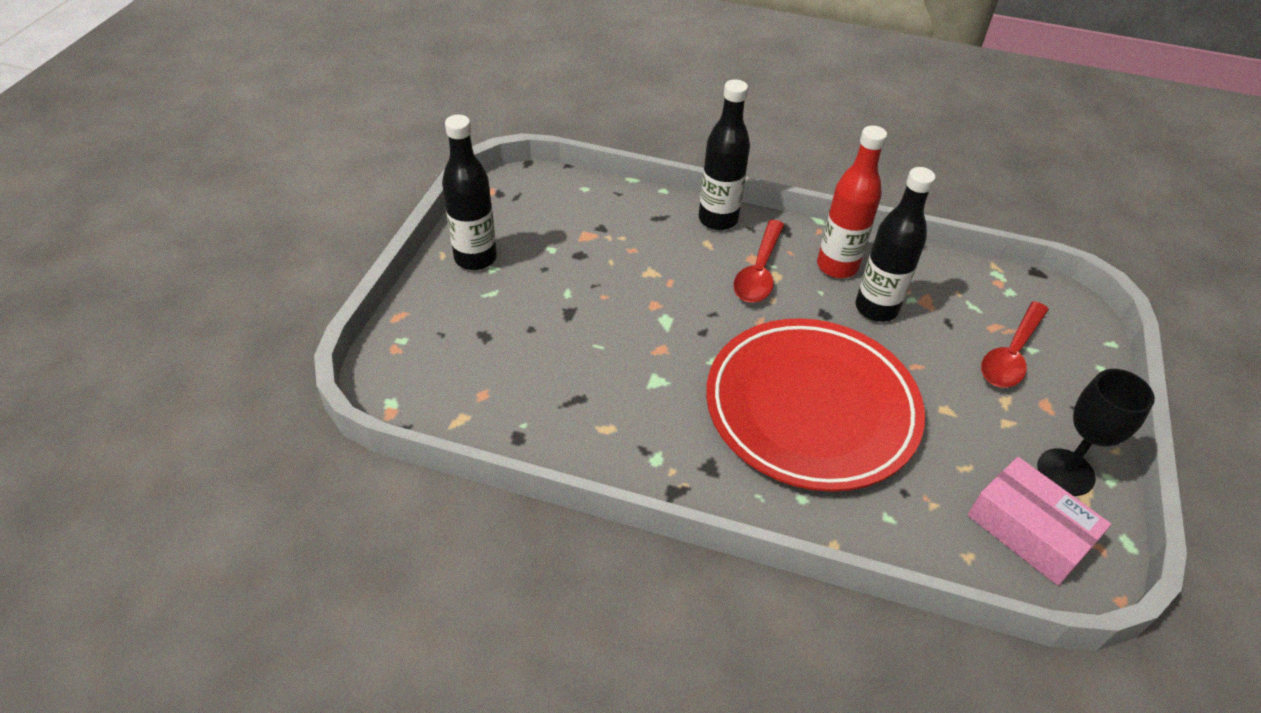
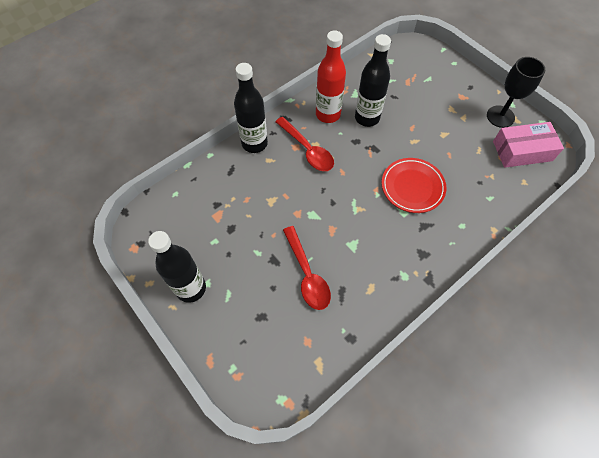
camera: 55 degrees left, 15 degrees up
(811, 409) = (412, 187): red plate -> red plate, size x0.53
(1011, 355) = (428, 88): red spoon -> red spoon (307, 274)

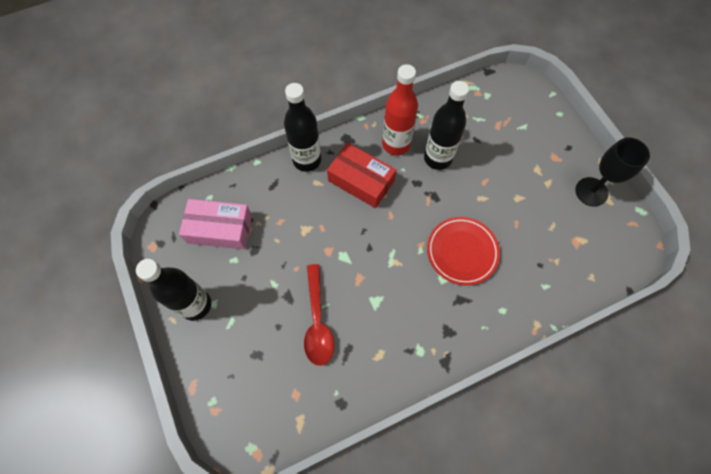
camera: 15 degrees right, 5 degrees up
(307, 150) = (361, 181): red spoon -> red box
(522, 151) = (602, 239): pink box -> pink box (220, 229)

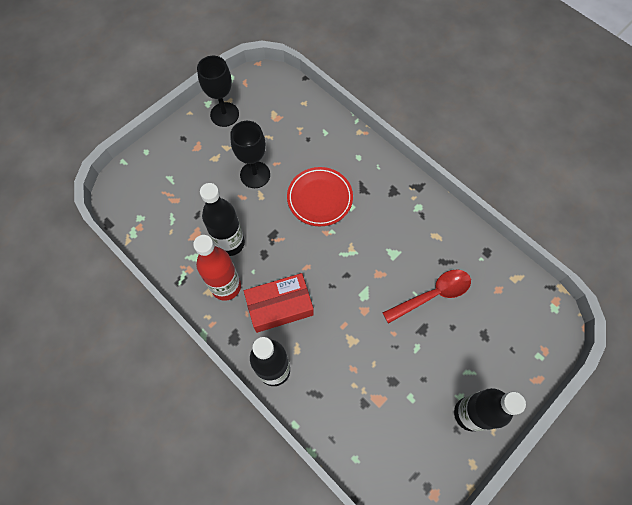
camera: 110 degrees left, 0 degrees up
(220, 229) = (385, 428): pink box -> none
(361, 181) = (279, 306): red box -> red box turned 60 degrees clockwise
(507, 200) = (255, 175): none -> black goblet

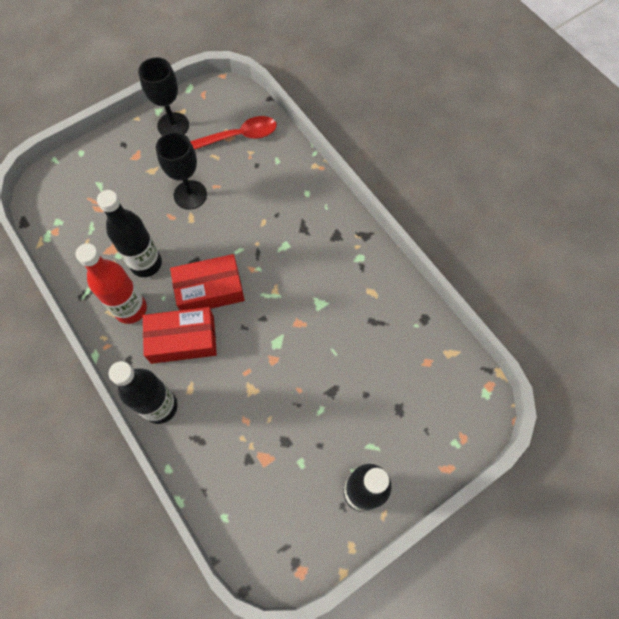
camera: 10 degrees right, 0 degrees up
(293, 257) = (210, 290): none -> red box
(319, 198) = (254, 231): red plate -> none
(432, 295) = (352, 355): red spoon -> red spoon (238, 136)

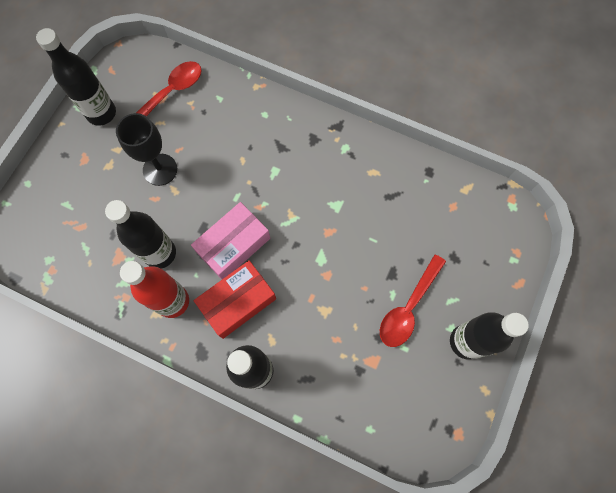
camera: 30 degrees left, 5 degrees up
(173, 125) = (101, 113): black goblet -> black bottle
(210, 290) = (233, 245): red box -> pink box
(327, 430) = (408, 307): none -> red spoon

